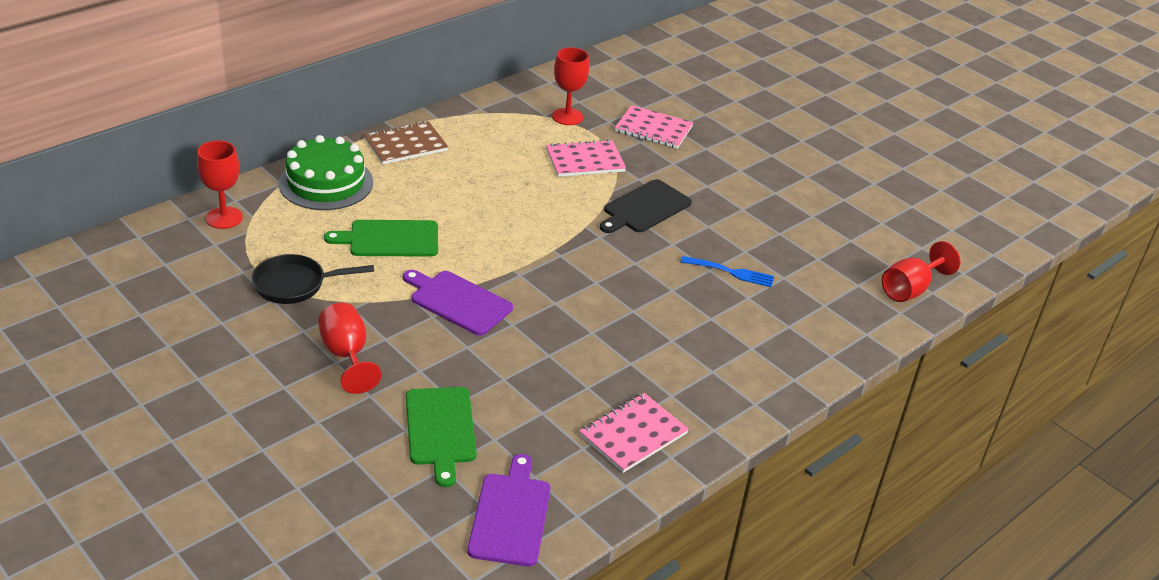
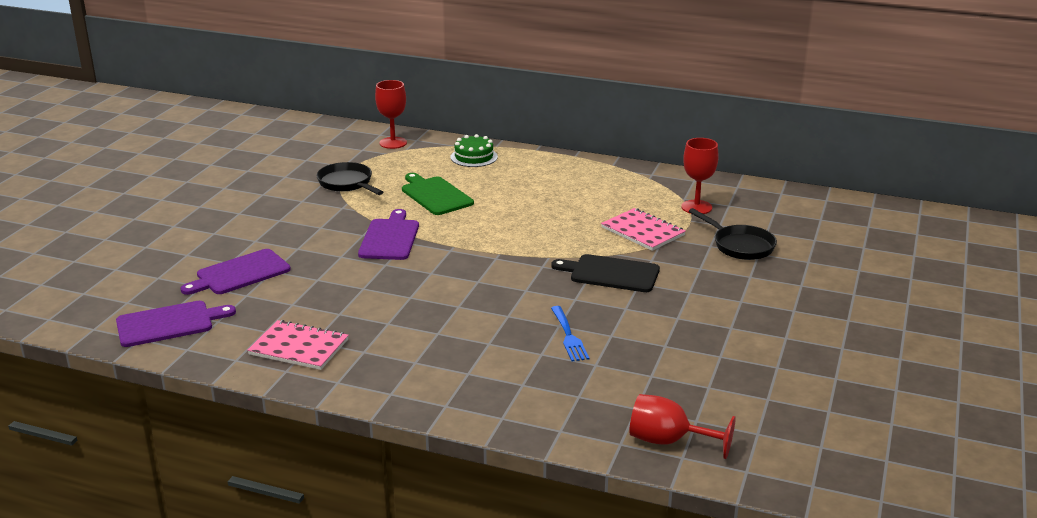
camera: 65 degrees right, 10 degrees down
(326, 183) = (474, 157): green cake -> green cake, size x0.62
(347, 355) = (289, 221): red goblet -> none
(405, 145) = (559, 165): brown notebook -> none
(440, 430) = (239, 273): green cutting board -> purple cutting board
(653, 129) = (740, 246): pink notebook -> black pan

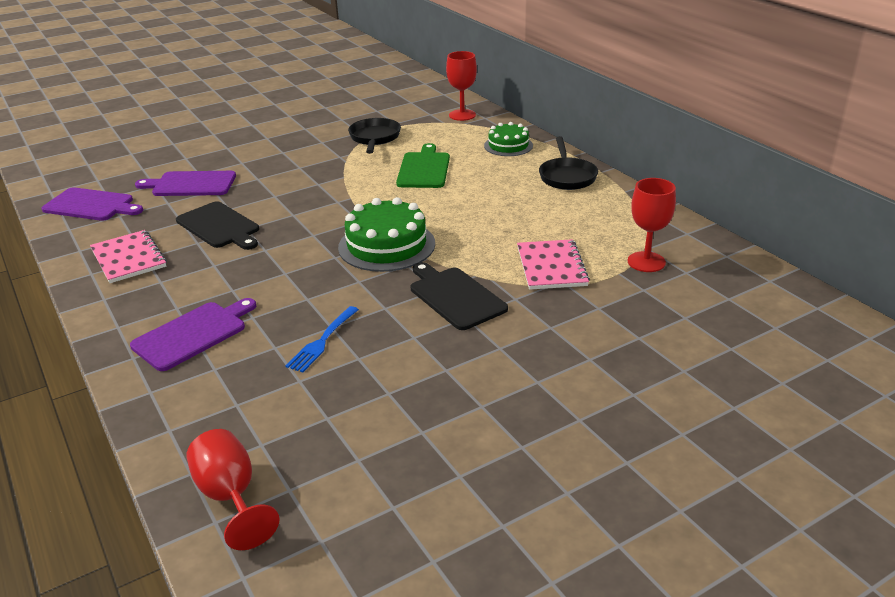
camera: 40 degrees right, 5 degrees up
(336, 295) = (219, 226): none -> black cutting board
(390, 238) = (332, 193): purple cutting board -> purple cutting board (193, 334)
(504, 259) = (386, 245): none -> green cake
(740, 246) = (631, 320): black pan -> black pan (567, 176)

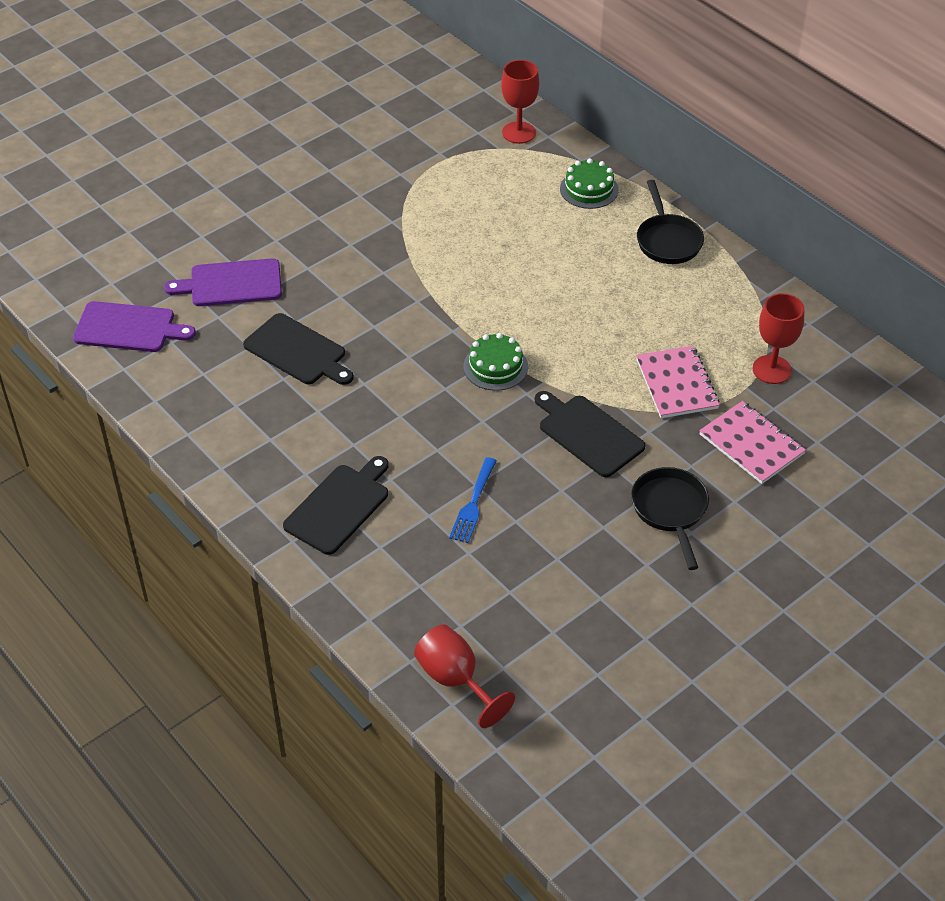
camera: 10 degrees left, 15 degrees up
(128, 258) = (218, 408): pink notebook -> pink notebook (751, 444)
(193, 334) = (339, 506): purple cutting board -> black cutting board
(375, 138) = (423, 184): black pan -> black pan (670, 510)
(386, 245) = (495, 366): green cake -> green cake, size x0.62
(424, 169) = (500, 238): green cutting board -> none

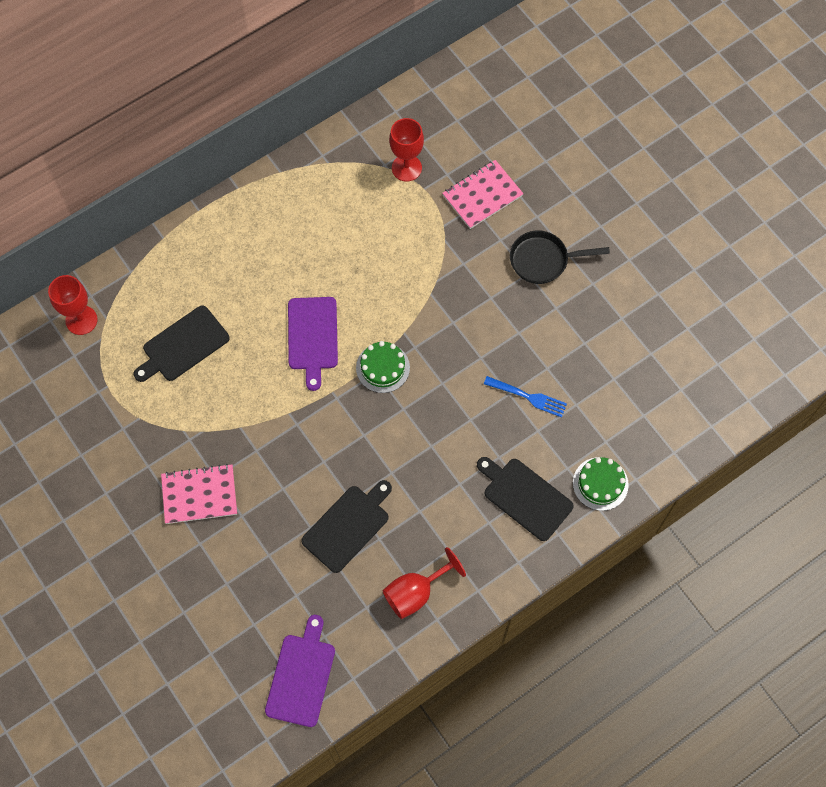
camera: 85 degrees left, 20 degrees up
(231, 283) = (254, 584): purple cutting board -> purple cutting board (312, 337)
(455, 680) = (691, 422): red goblet -> red goblet (416, 592)
(588, 434) = (462, 307): black cutting board -> black cutting board (183, 345)
(589, 189) = (171, 270): green cake -> green cake (600, 483)
(667, 241) = (248, 218): black pan -> none
(676, 384) = (415, 236): pink notebook -> pink notebook (199, 495)

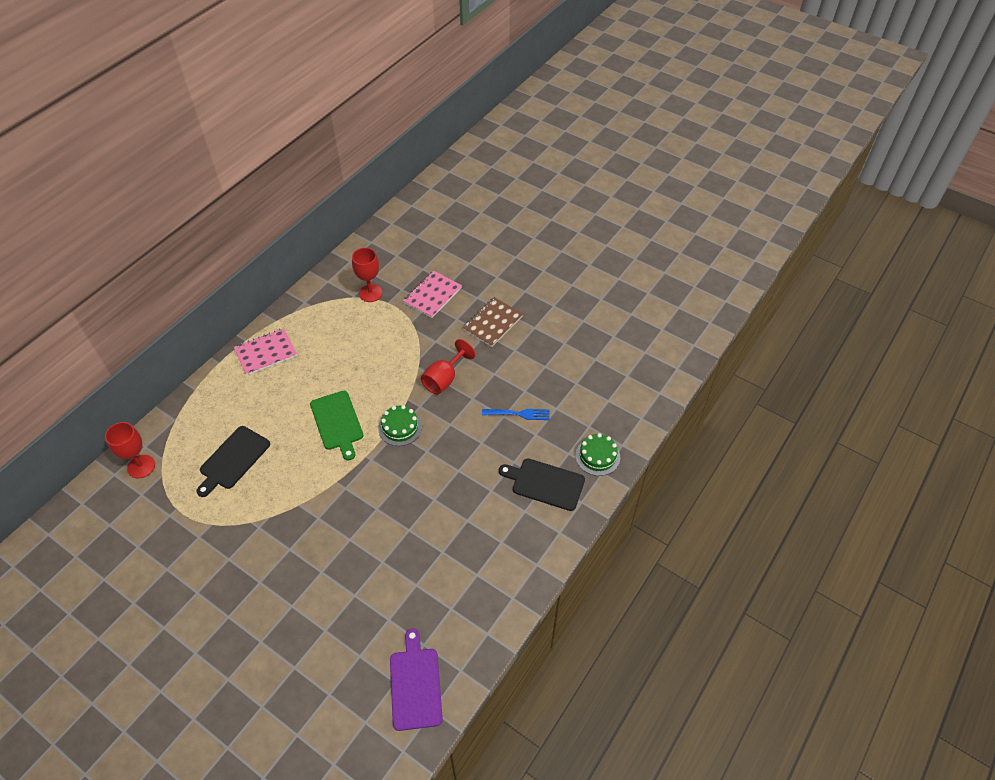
camera: 20 degrees left, 15 degrees down
(199, 495) = (280, 567): pink notebook -> pink notebook (266, 352)
(312, 337) = (337, 422): purple cutting board -> green cutting board
(348, 526) = (413, 550): black cutting board -> none
(416, 592) = (487, 583): red goblet -> red goblet (444, 379)
(543, 260) = (492, 323): black pan -> brown notebook

